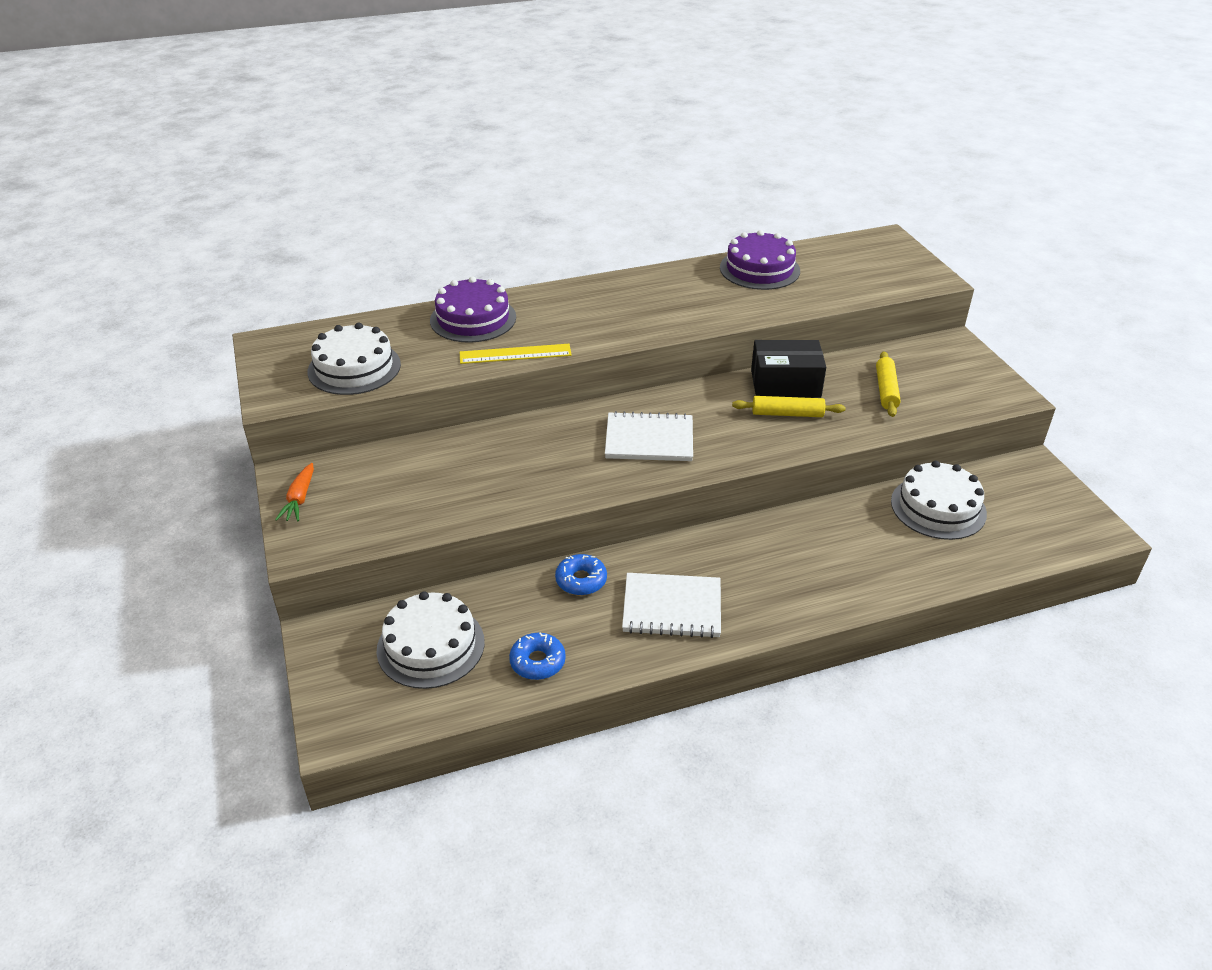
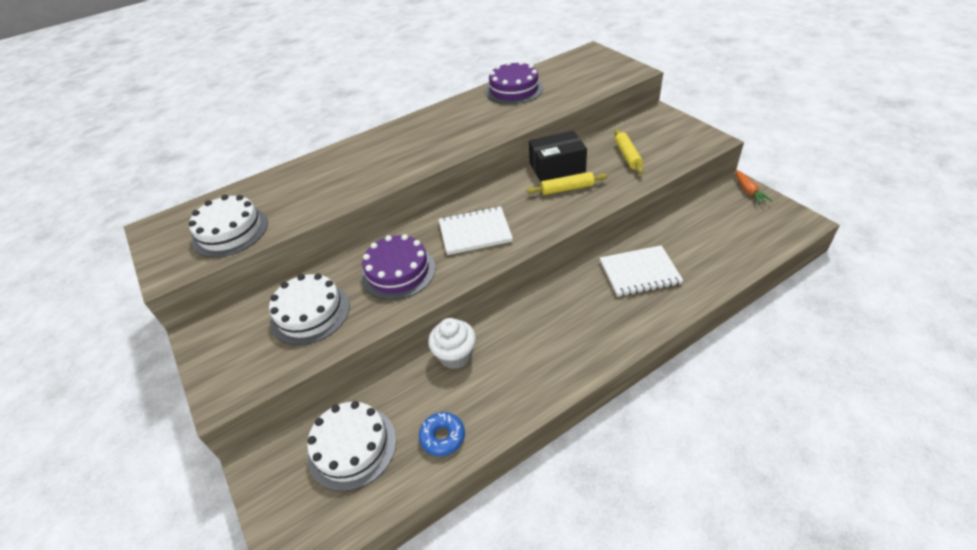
camera: 10 degrees left, 5 degrees up
(299, 499) = (210, 351): orange carrot -> orange carrot (748, 191)
(473, 319) = (316, 171): purple cake -> purple cake (398, 272)
(515, 354) = (356, 191): yellow ruler -> none
(581, 580) = (455, 356): blue donut -> white cupcake
(672, 608) = (531, 360): white notebook -> white notebook (639, 273)
(938, 507) = (688, 231): white cake -> white cake (310, 313)

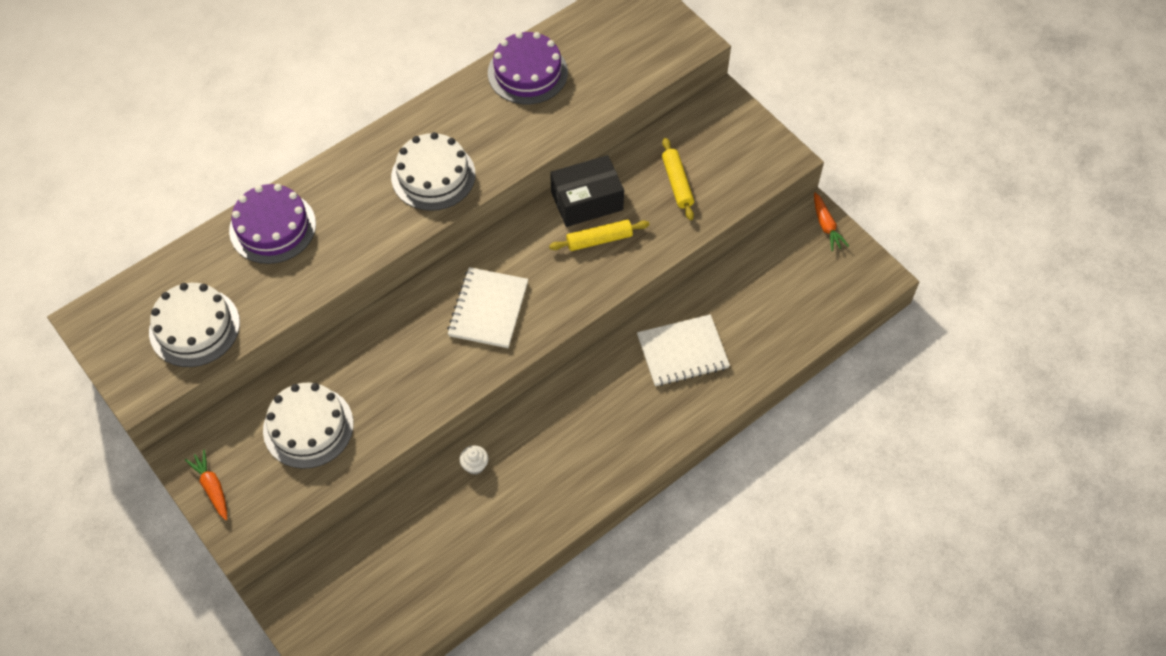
camera: 10 degrees left, 15 degrees up
(214, 359) = (212, 487): none -> orange carrot
(352, 447) = (377, 573): white cake -> white cake (433, 175)
(398, 272) = (402, 368): purple cake -> purple cake (272, 227)
(442, 437) = (471, 558): blue donut -> none
(455, 356) = (475, 465): white cupcake -> white cupcake, size x0.56
(475, 232) = (488, 309): white notebook -> white notebook turned 60 degrees counterclockwise

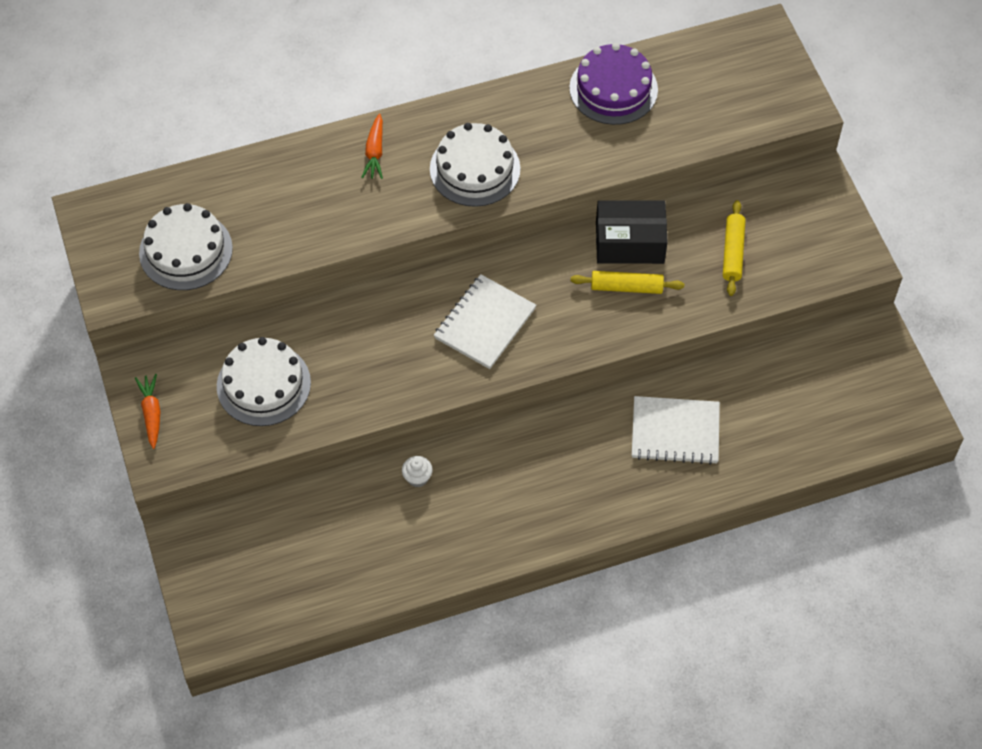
camera: 20 degrees right, 0 degrees up
(272, 227) = (296, 174): purple cake -> none
(826, 226) = (885, 347): orange carrot -> orange carrot (374, 152)

